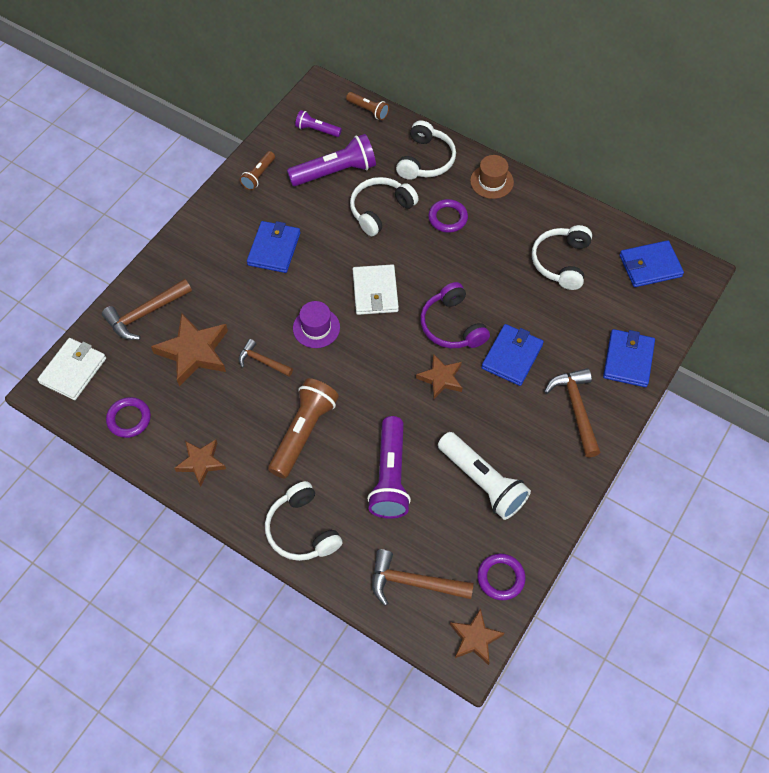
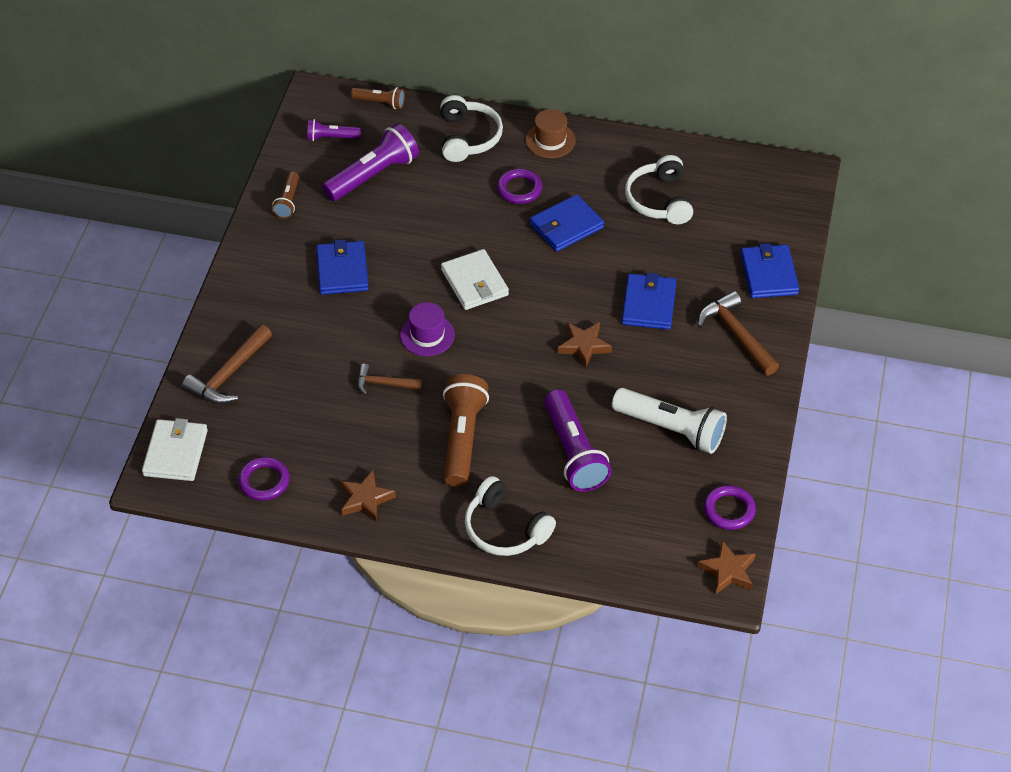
camera: 20 degrees left, 10 degrees down
(194, 352) = (303, 396): brown star -> none
(380, 210) = (442, 201): white headphones -> none
(413, 582) = (643, 541): brown hammer -> none
(452, 326) = (572, 292): purple headphones -> none
(650, 266) = (753, 179): blue wallet -> blue wallet (566, 226)

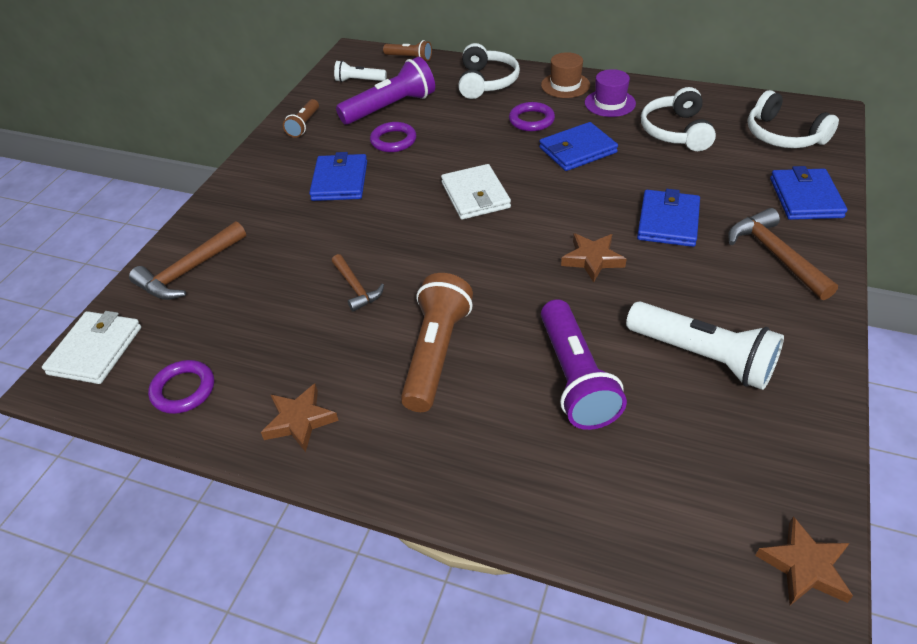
camera: 10 degrees right, 5 degrees down
(332, 138) = (359, 81): purple flashlight -> white flashlight
(384, 384) = (356, 288): brown hammer -> brown hammer turned 135 degrees counterclockwise
(427, 335) = (415, 242): purple hat -> purple hat (610, 103)
(505, 529) = (475, 474): white headphones -> white headphones (783, 135)
(729, 510) = (794, 470): purple ring -> purple ring (393, 140)

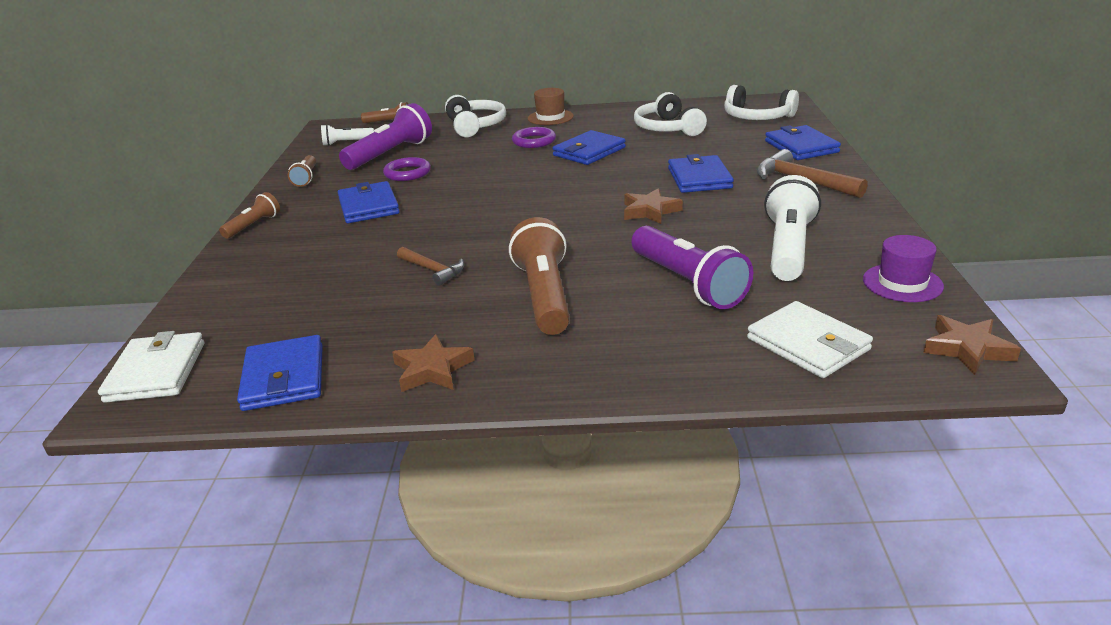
camera: 20 degrees left, 15 degrees down
(183, 390) = (284, 377): purple ring -> blue wallet
(189, 271) = (237, 294): brown hammer -> none
(235, 182) = (253, 225): none -> brown flashlight
(475, 195) = (513, 192): white wallet -> white wallet (808, 344)
(610, 103) = (598, 121): purple hat -> purple hat (902, 283)
(702, 357) = (788, 248): white flashlight -> white flashlight turned 90 degrees counterclockwise

